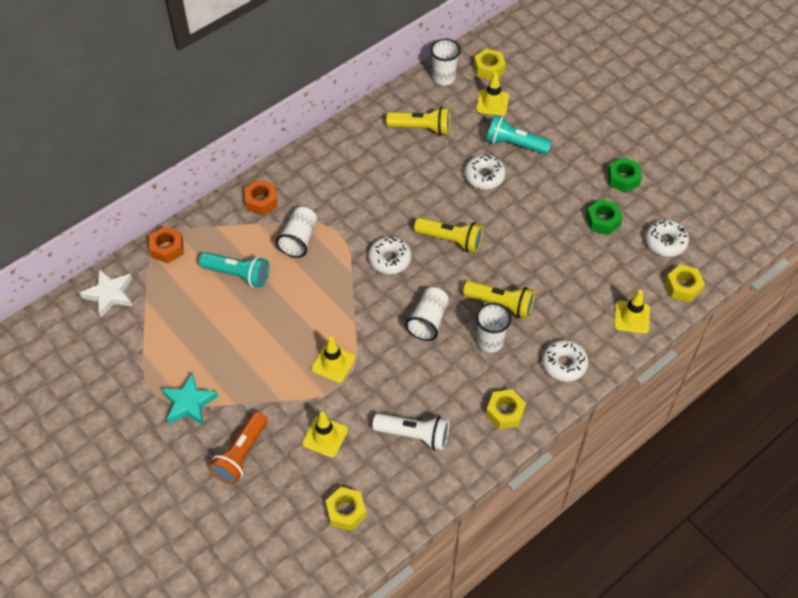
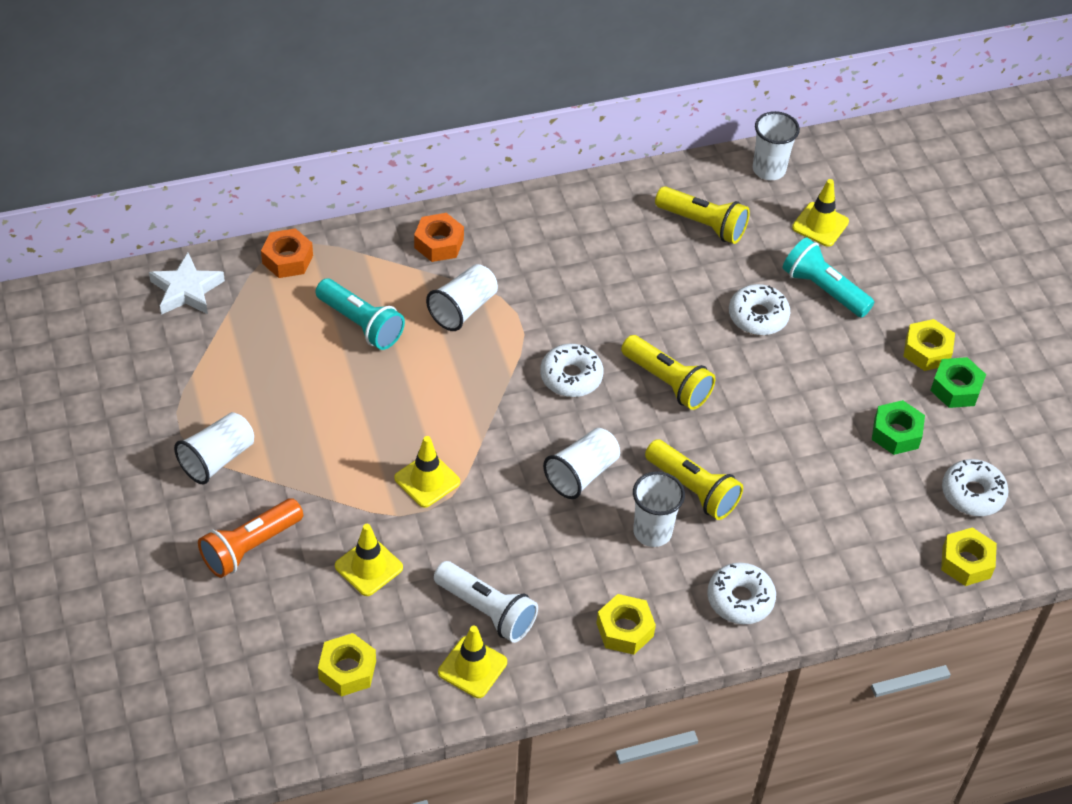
camera: 20 degrees right, 5 degrees down
(189, 403) = (217, 459): turquoise star -> white cup
(489, 68) = (839, 178): yellow nut -> yellow nut (927, 351)
(631, 317) = (869, 574): yellow traffic cone -> yellow traffic cone (472, 667)

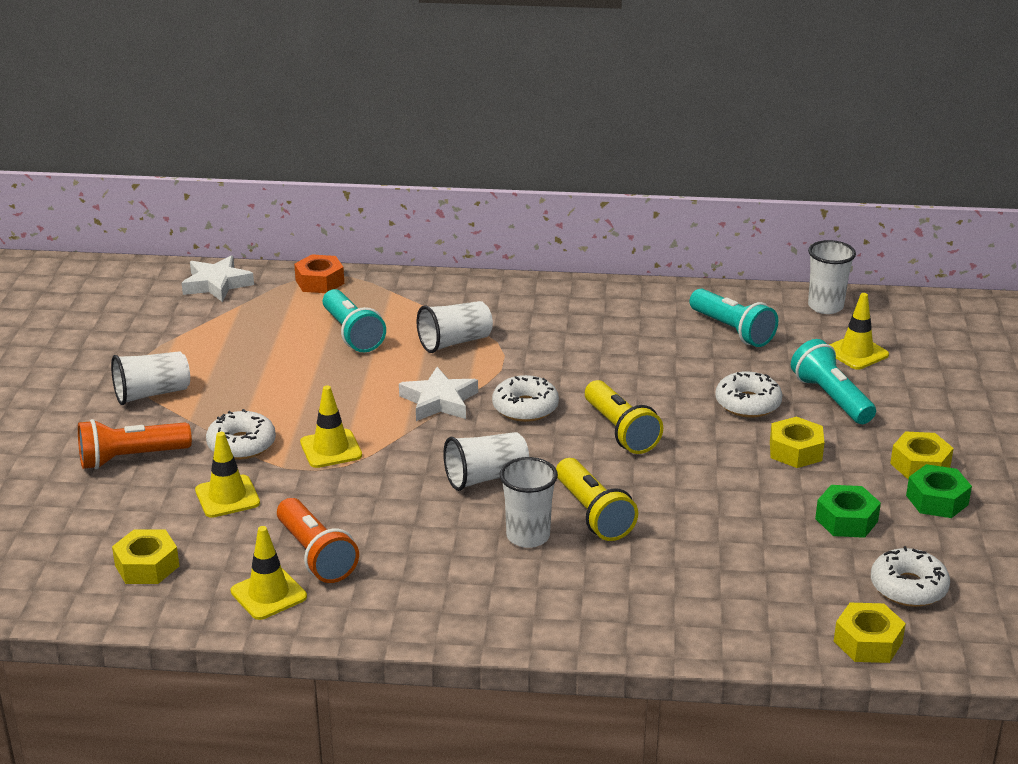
camera: 25 degrees right, 20 degrees down
(439, 243) = (464, 297): orange nut -> none
(486, 610) = (315, 555): white flashlight -> orange flashlight
(490, 390) = (439, 401): none -> white star
(625, 630) = (445, 604): yellow nut -> yellow nut (795, 451)
(703, 224) = (732, 330): yellow flashlight -> turquoise flashlight
(740, 599) = (586, 610): white donut -> white donut (241, 444)

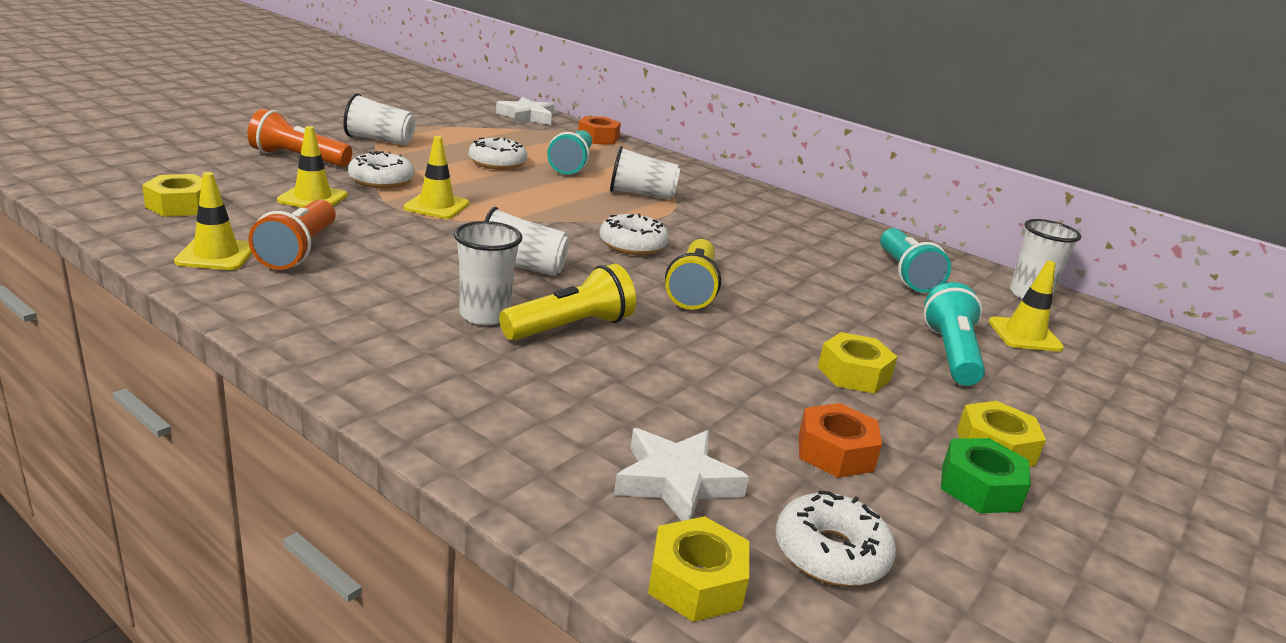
camera: 30 degrees right, 5 degrees down
(439, 401) = (569, 216): white star -> white star (676, 482)
(593, 514) = (570, 327): yellow flashlight -> yellow flashlight turned 135 degrees counterclockwise
(748, 403) = (850, 322): white donut -> white donut (497, 163)
(846, 520) = (835, 452): green nut -> orange nut

